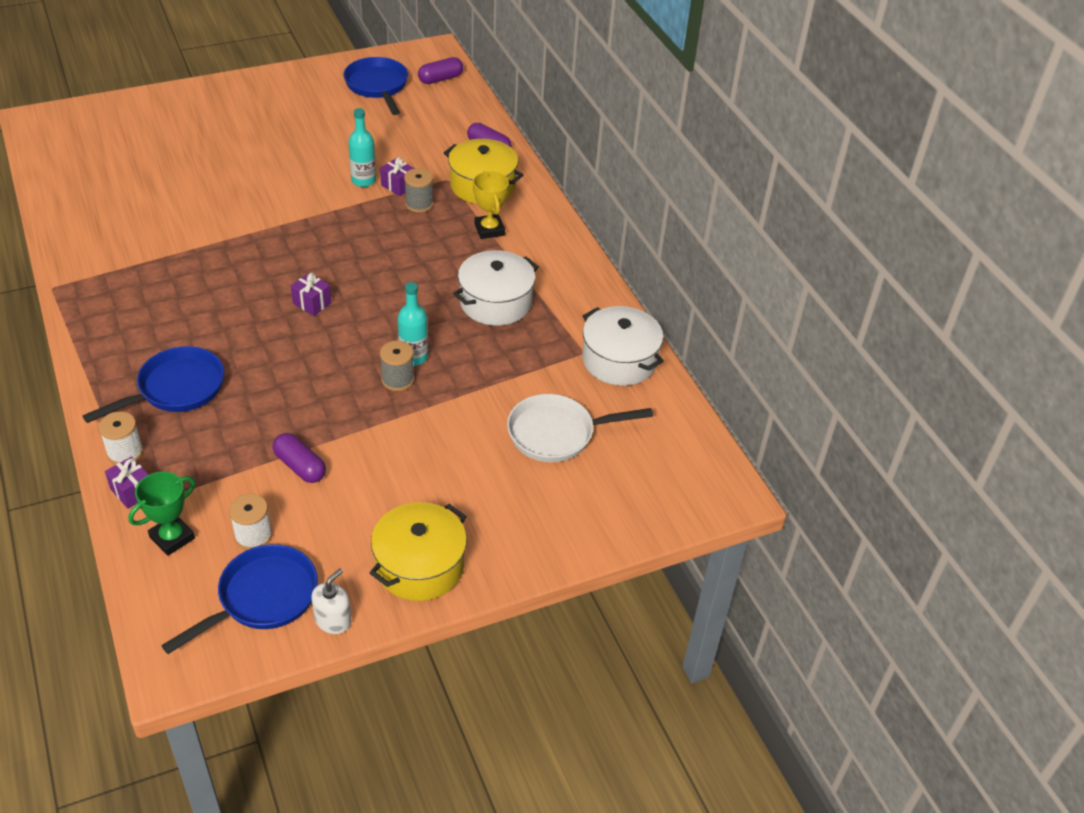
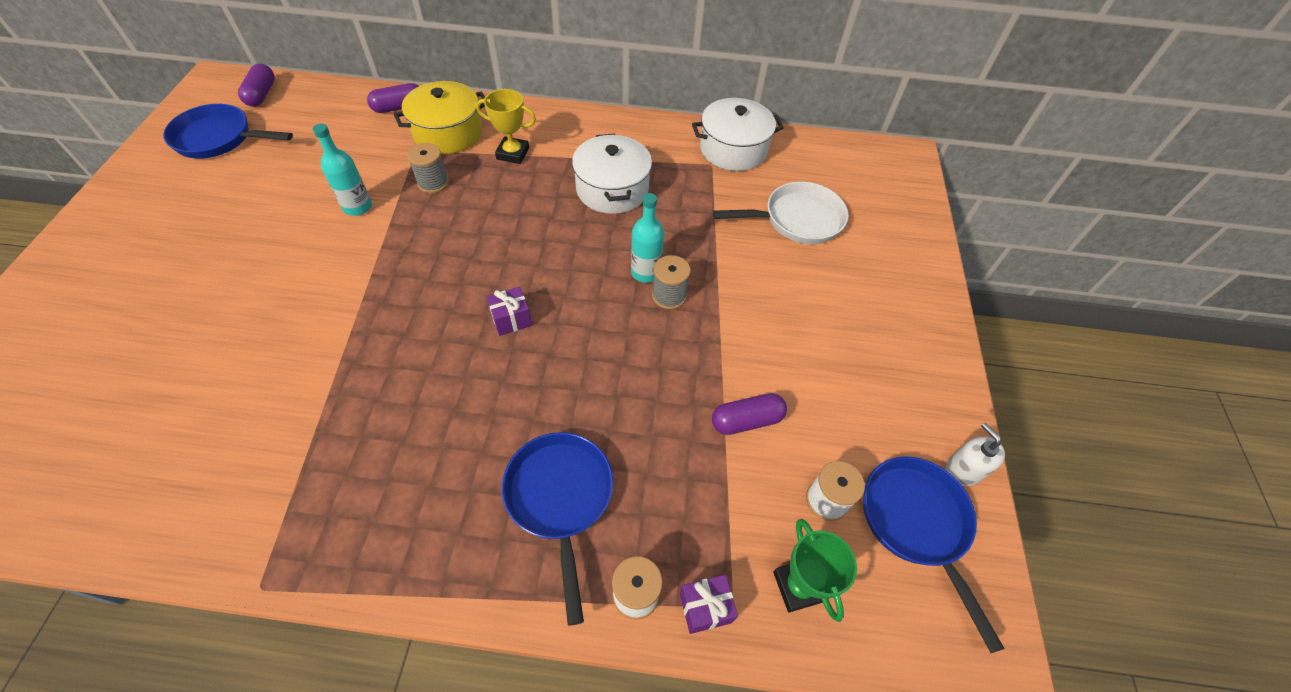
camera: 60 degrees left, 10 degrees up
(398, 185) = (391, 186): purple gift -> none
(419, 566) = (915, 374): yellow pot -> none
(557, 434) = (797, 219): white pan -> white pan turned 120 degrees counterclockwise

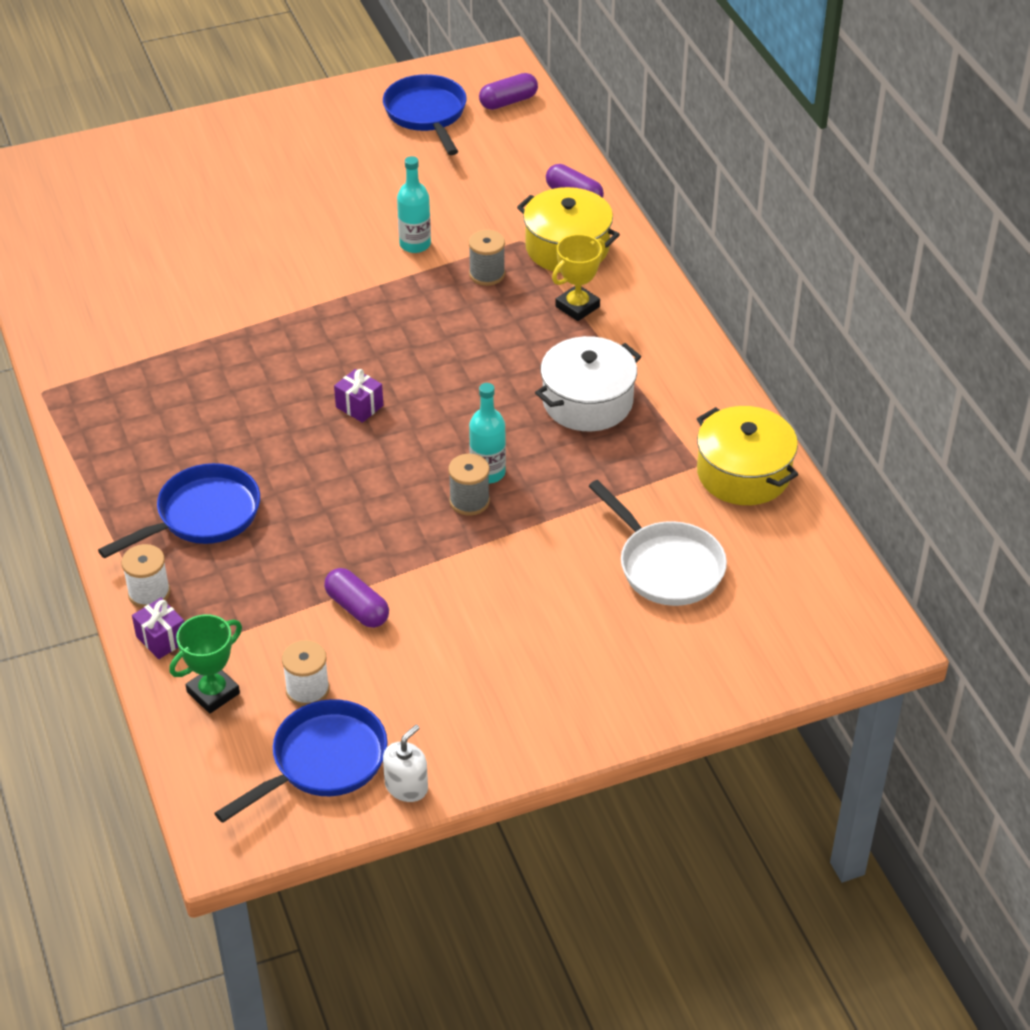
camera: 65 degrees right, 10 degrees down
(513, 153) = (577, 307): yellow trophy -> yellow trophy turned 60 degrees clockwise
(733, 149) = (743, 473): white pot -> yellow pot

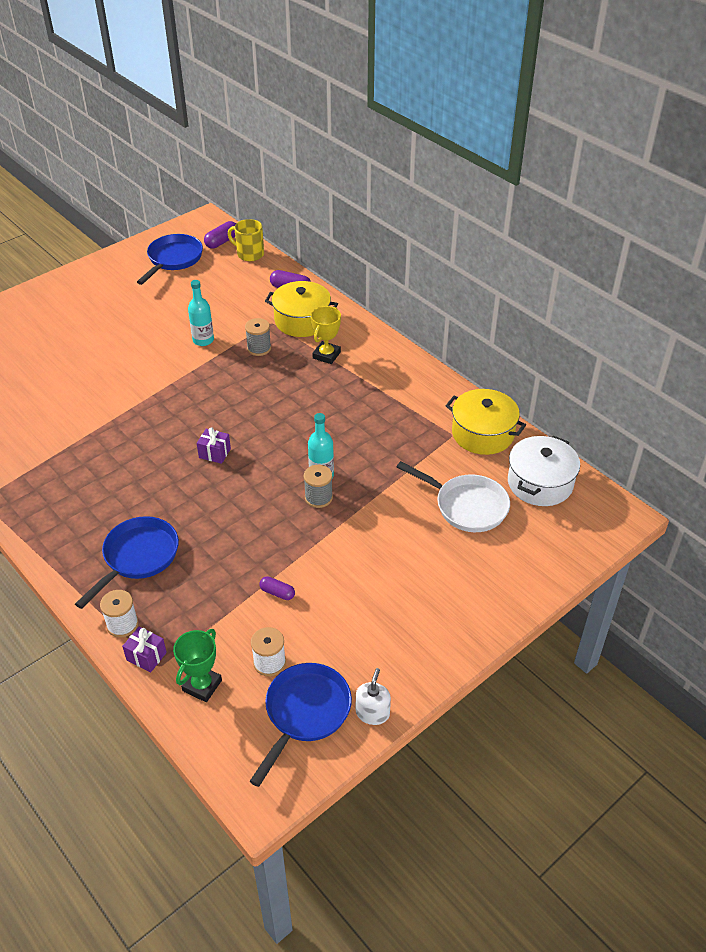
camera: 20 degrees left, 0 degrees up
(357, 608) = (277, 593): purple capsule -> purple capsule, size x0.65
(427, 114) = (173, 259): blue pan -> blue pan turned 60 degrees clockwise
(539, 129) = (249, 254): none -> yellow mug
(587, 401) = (363, 413): white pot -> white pot (540, 483)

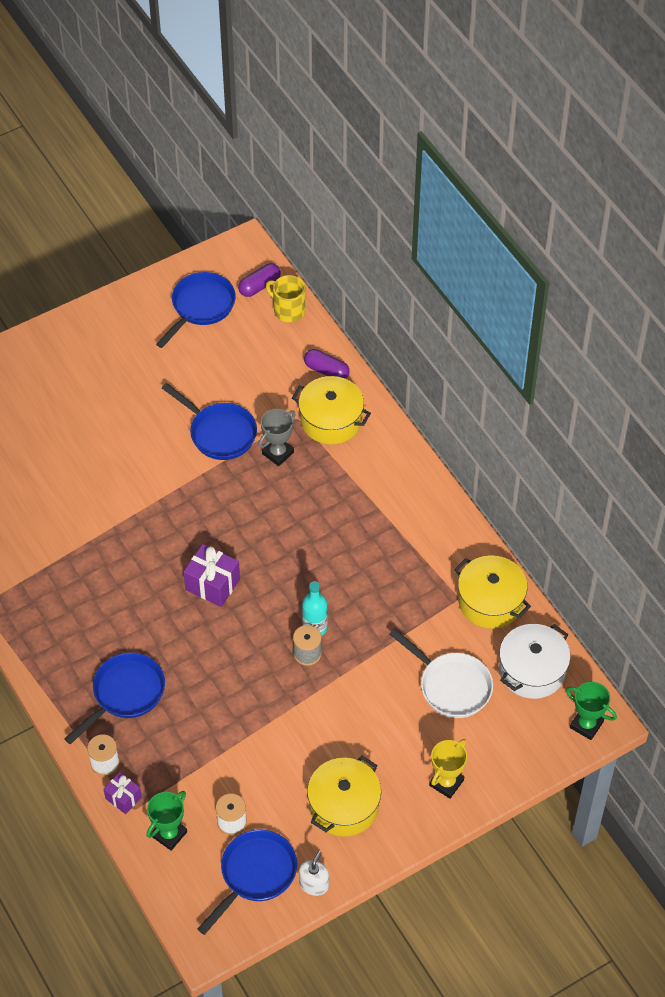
camera: 10 degrees right, 10 degrees up
(203, 340) = (219, 433): turquoise bottle -> blue pan
(214, 453) = (212, 584): purple gift -> purple gift, size x1.64
(259, 348) = (278, 453): grey spool -> grey trophy
(277, 593) = (250, 752): purple capsule -> none
(326, 355) = (349, 473): yellow trophy -> yellow trophy (446, 783)
(387, 629) = (344, 805): none -> yellow pot
(608, 521) = (586, 725): none -> green trophy

